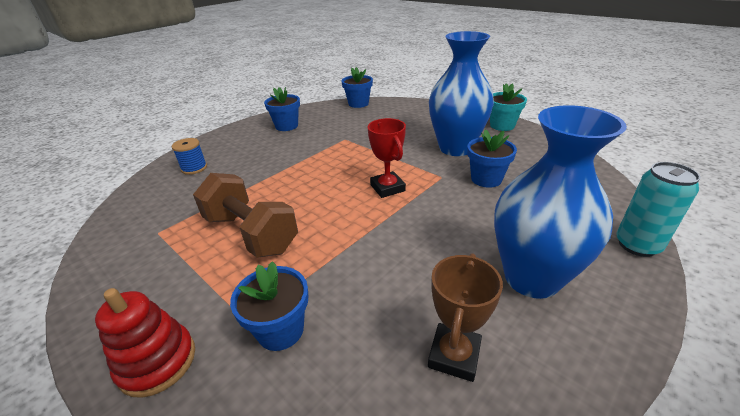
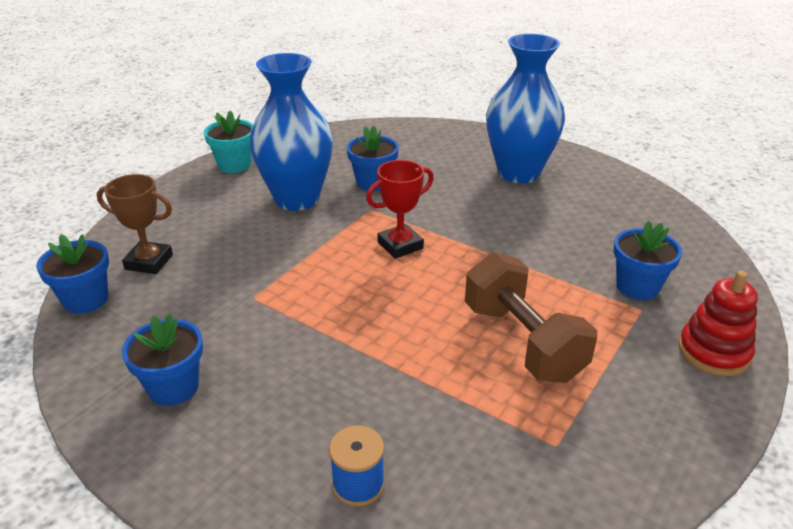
camera: 100 degrees left, 0 degrees up
(251, 233) = (522, 342): brown dumbbell -> brown dumbbell turned 60 degrees counterclockwise
(454, 355) = (608, 206): brown trophy -> brown trophy (149, 262)
(637, 245) = (464, 130): turquoise can -> none

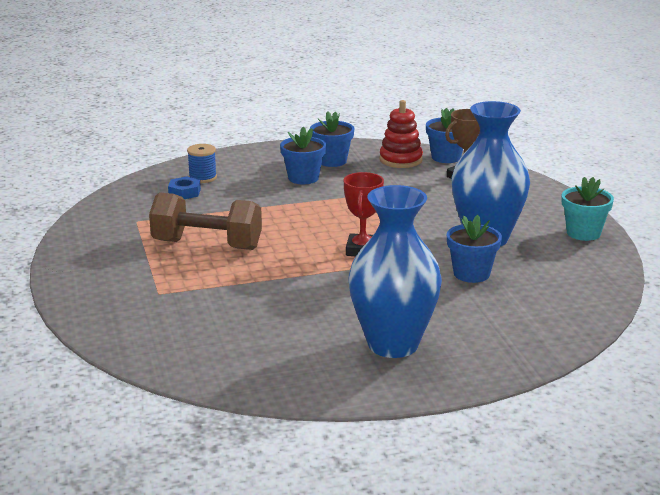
camera: 130 degrees right, 10 degrees down
(427, 464) = (184, 192): none -> blue nut
(637, 287) = (176, 305): blue flower pot -> blue flower pot (303, 178)
(713, 352) = (91, 293): red stacking toy -> red stacking toy (400, 160)

